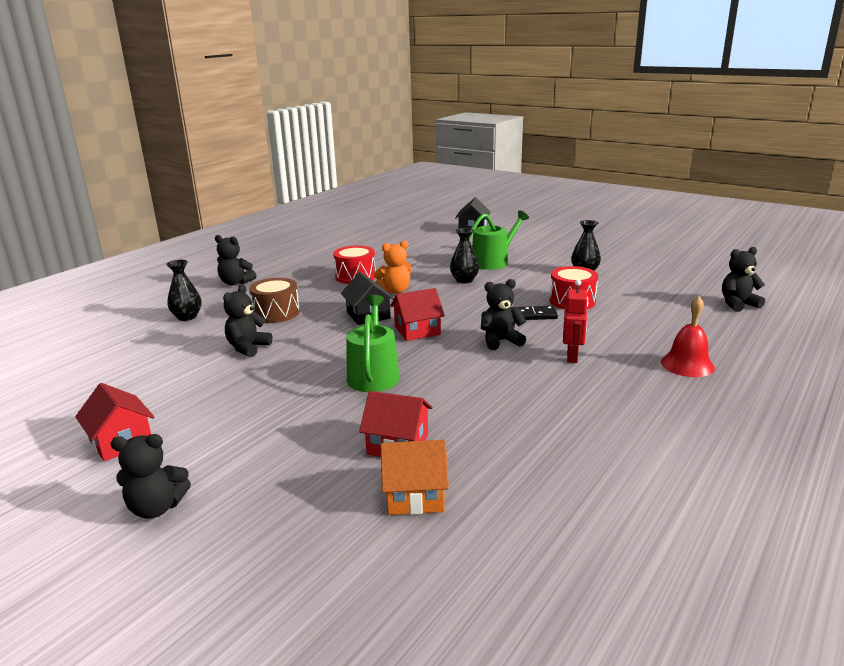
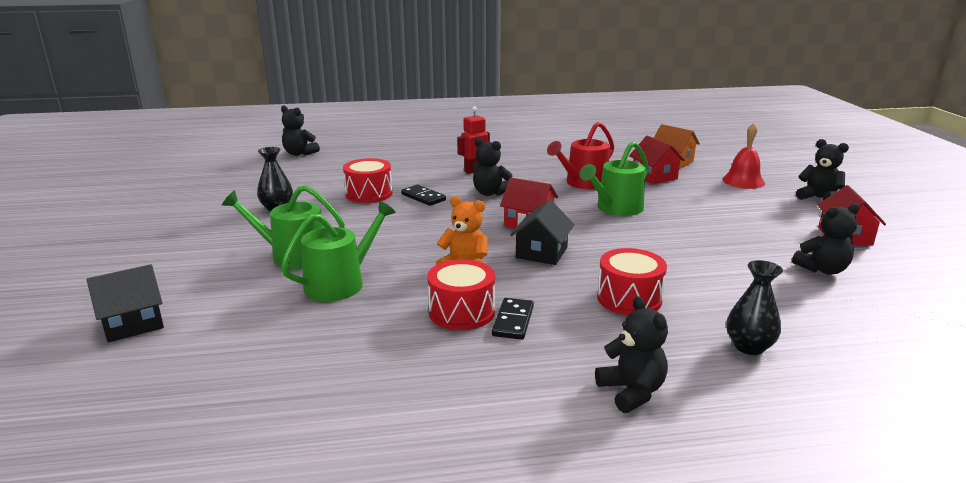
camera: 135 degrees left, 0 degrees up
(248, 348) = (698, 269): black teddy bear -> black teddy bear (822, 269)
(276, 313) = (629, 299): brown drum -> red drum
(324, 283) = (513, 321): none -> black domino
(437, 263) = (340, 283): none -> green watering can
(451, 392) = (583, 183): none -> red watering can
(464, 280) = (379, 248): black vase -> none
(687, 364) = (432, 148): red bell -> red bell (743, 181)

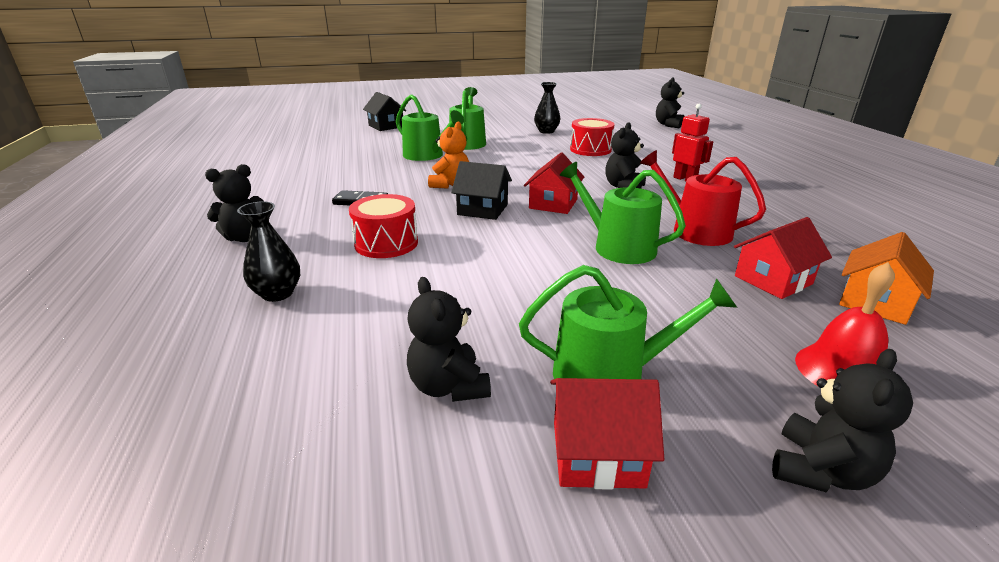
camera: 85 degrees right, 5 degrees up
(423, 197) = (594, 165): black domino -> none
(461, 312) = (379, 186): red drum -> none
(780, 227) = (609, 374): none -> green watering can

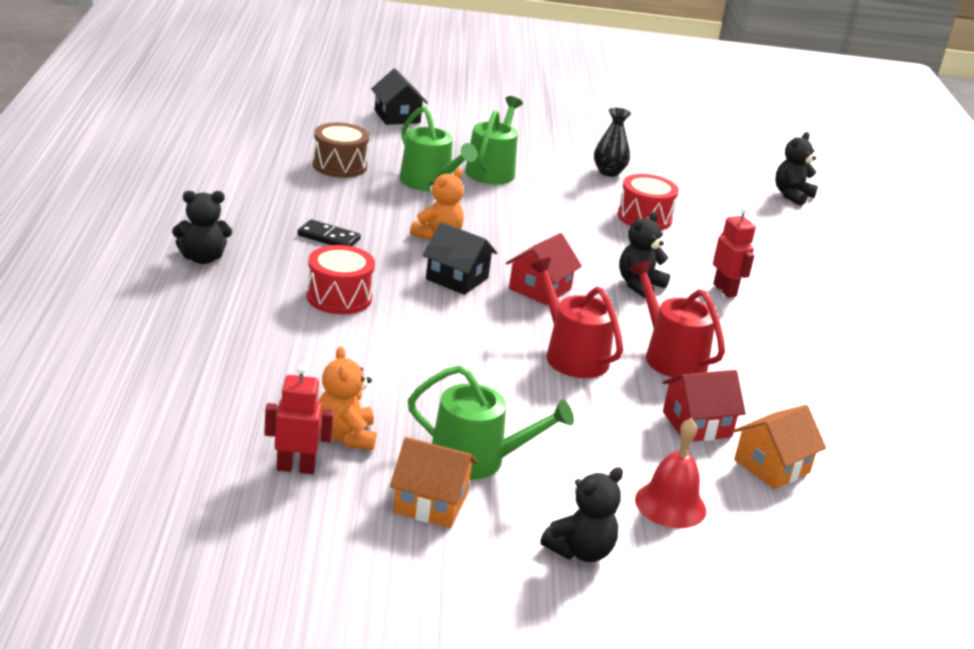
camera: 10 degrees right, 0 degrees up
(277, 293) = (226, 327): black vase -> none
(354, 156) = (339, 165): none -> brown drum
(402, 452) = (296, 468): none -> red robot
(449, 386) = (345, 436): black teddy bear -> orange teddy bear
(597, 453) = (430, 503): red house -> orange house
(617, 247) = (571, 355): green watering can -> red watering can

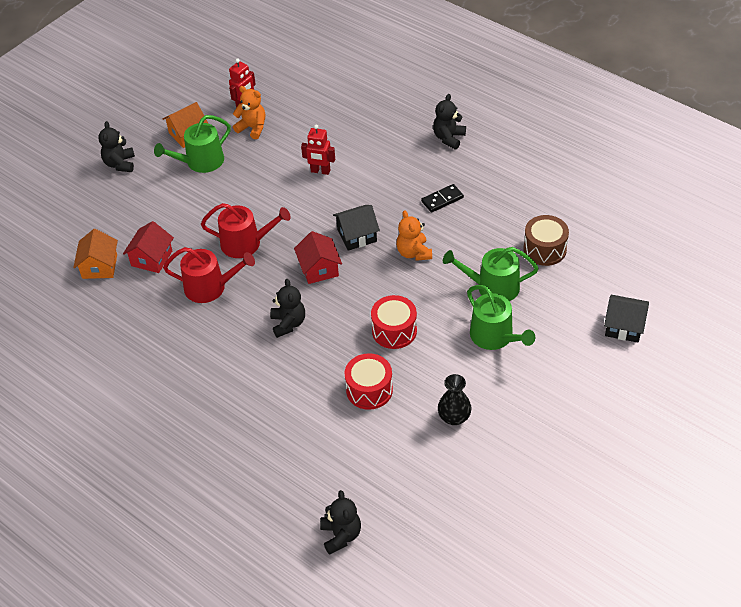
camera: 135 degrees right, 20 degrees up
(339, 297) = (371, 175): red drum -> red drum (394, 331)
(670, 504) = (115, 210): red bell -> none
(725, 290) = (249, 368): red robot -> red robot (320, 171)

